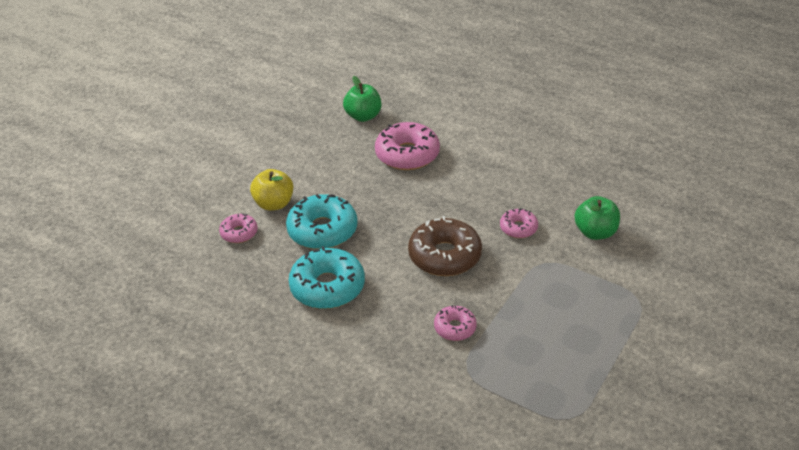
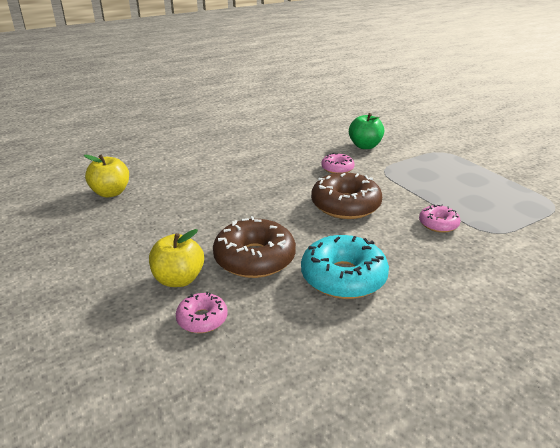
camera: 65 degrees left, 10 degrees down
(322, 230) = (254, 258): turquoise donut -> brown donut
(363, 116) = (111, 193): green apple -> yellow apple
(407, 154) = (195, 187): pink donut -> none

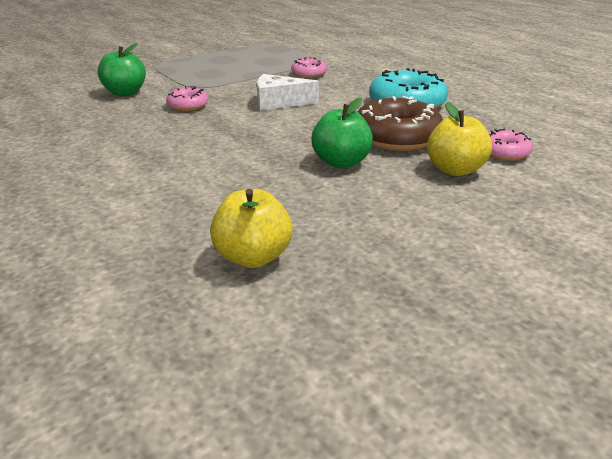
camera: 95 degrees left, 0 degrees up
(213, 226) = (341, 162): none -> green apple
(345, 205) = (279, 103): brown donut -> white cheese

